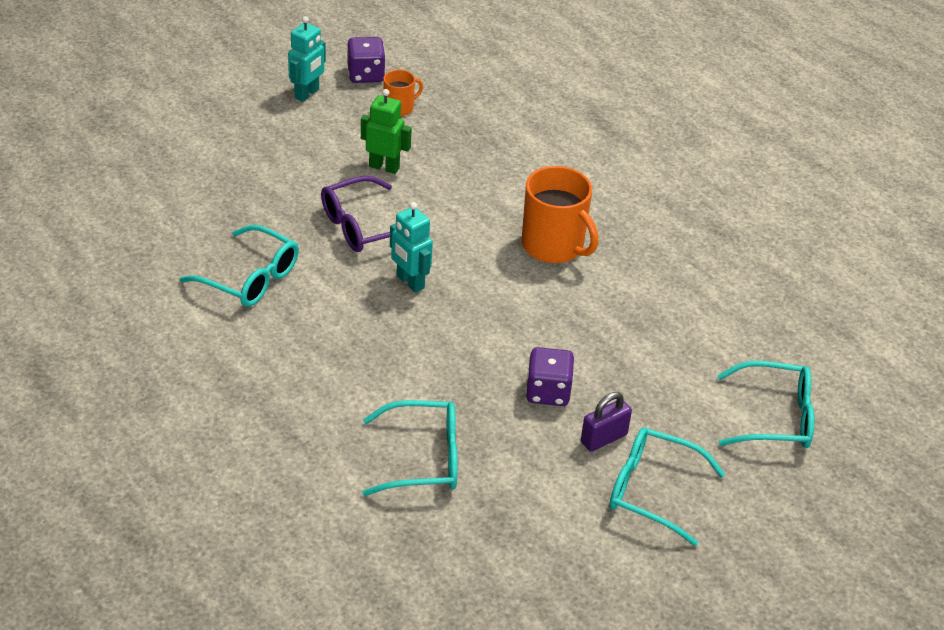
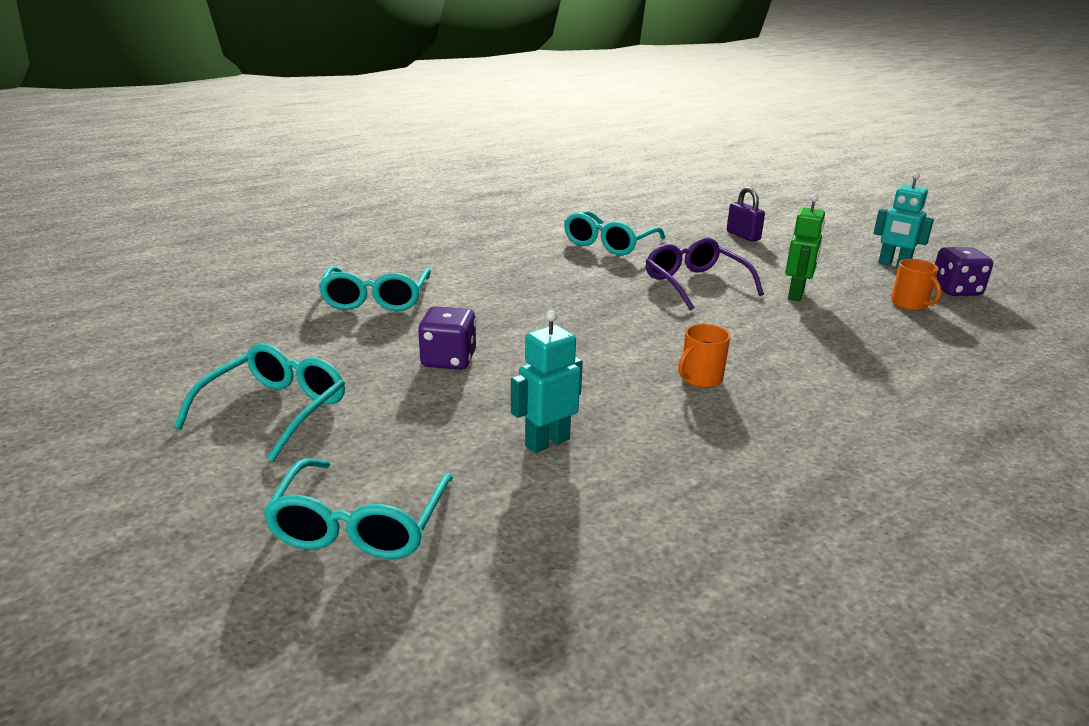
camera: 95 degrees right, 15 degrees down
(410, 282) = (616, 301): turquoise robot -> turquoise robot (547, 442)
(554, 246) = (700, 379): orange mug -> orange mug, size x0.53
(603, 438) = (368, 387): purple padlock -> purple padlock (743, 236)

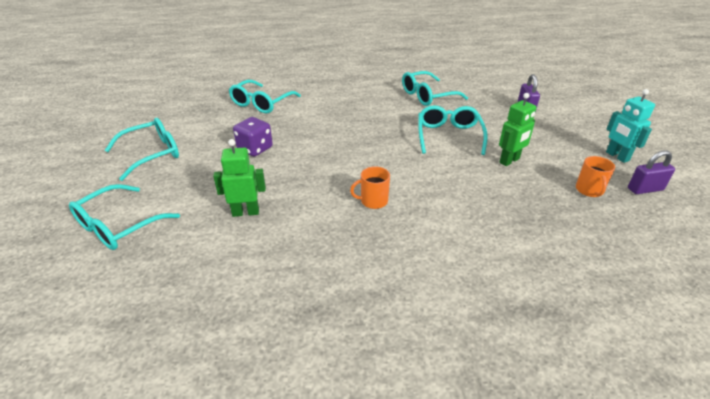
camera: 30 degrees right, 10 degrees up
(547, 442) = (245, 212): turquoise robot -> green robot
(696, 284) = (449, 136): purple glasses -> turquoise glasses
(955, 290) = (645, 189): purple dice -> purple padlock

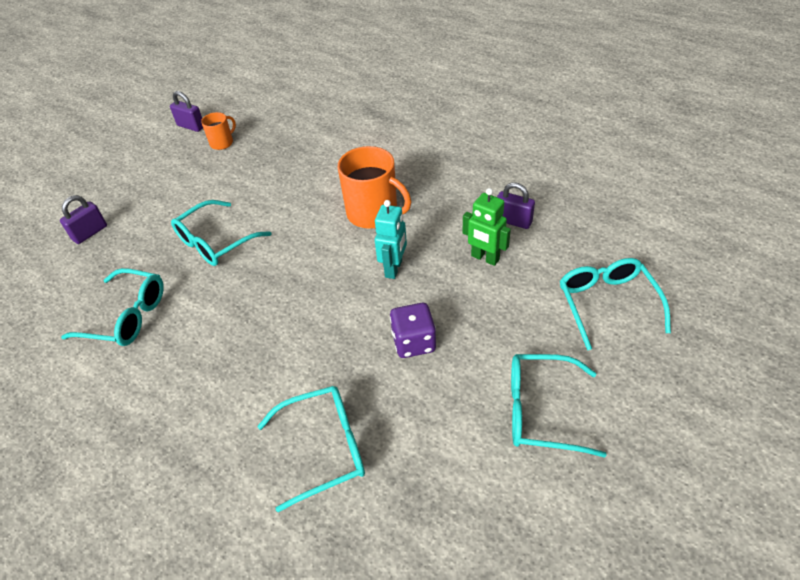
camera: 135 degrees left, 10 degrees up
(119, 225) = (607, 305): turquoise glasses -> turquoise glasses turned 90 degrees counterclockwise
(242, 255) = (513, 221): none -> purple padlock
(373, 201) = (374, 213): orange mug -> orange mug, size x1.90
(509, 161) = (221, 190): green robot -> none
(617, 156) = (148, 152): turquoise robot -> turquoise robot (394, 269)

